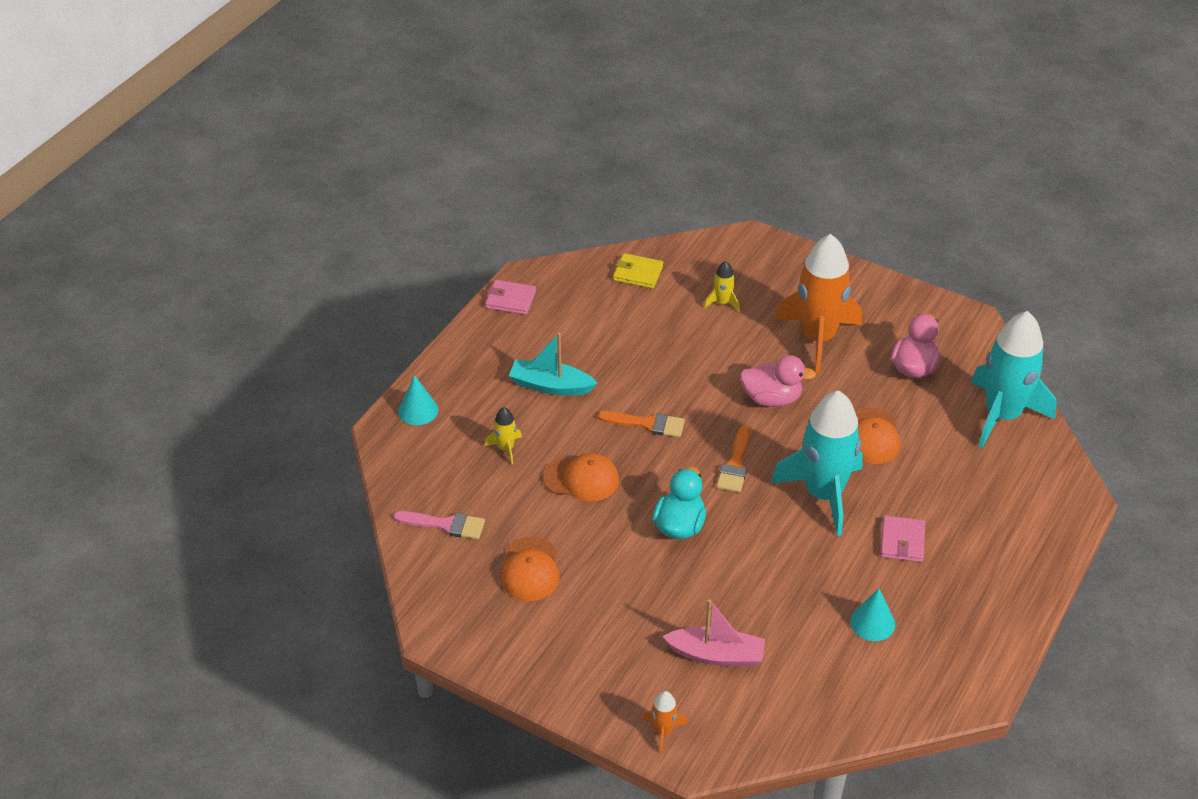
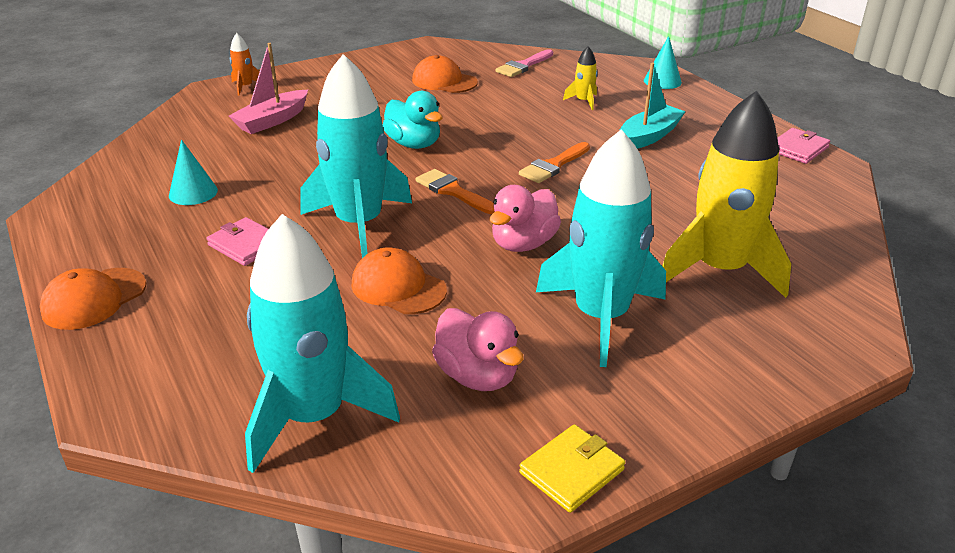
camera: 120 degrees right, 10 degrees down
(581, 479) = (515, 120): orange cap -> orange cap (94, 299)
(638, 273) = (811, 230): yellow wallet -> yellow wallet (571, 471)
(722, 302) = (720, 270): yellow rocket -> yellow rocket, size x2.41
(817, 338) = (600, 316): orange rocket -> turquoise rocket

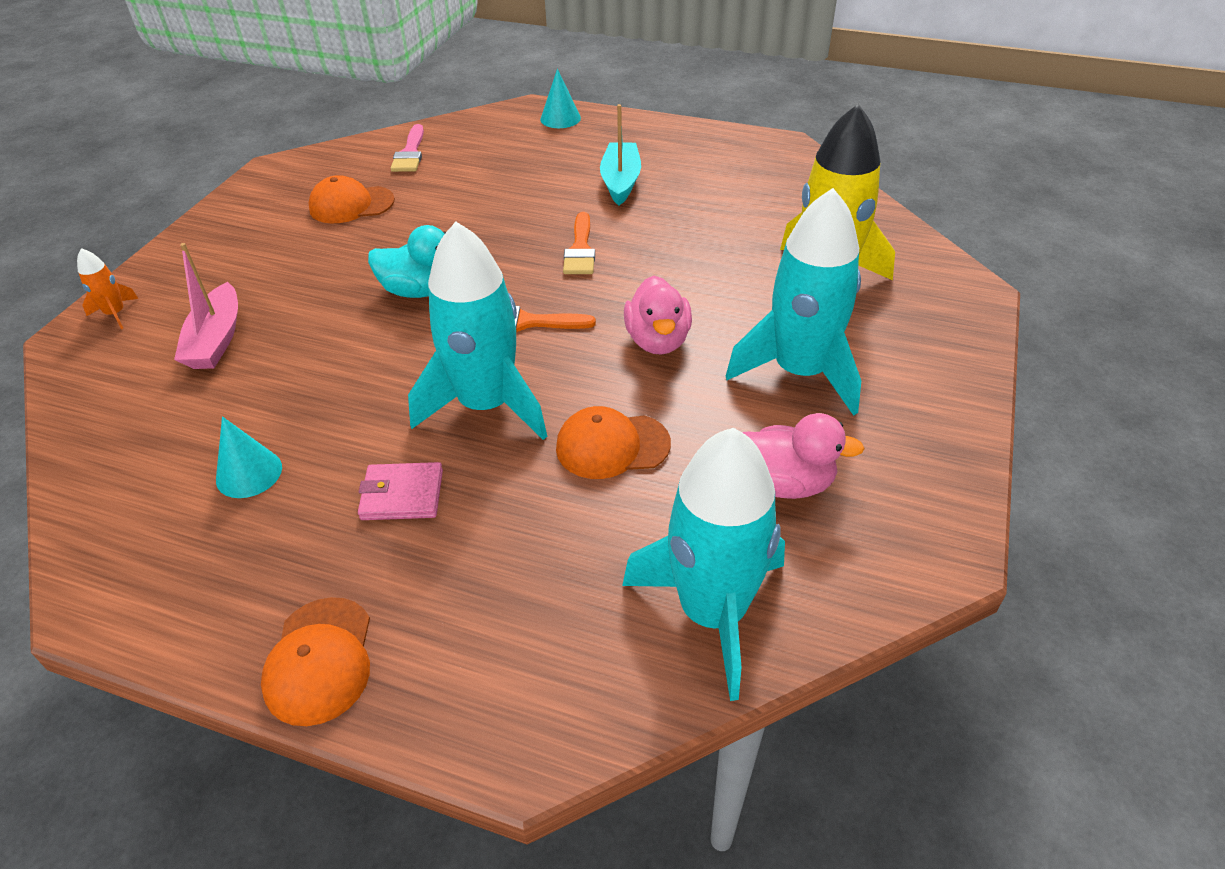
camera: 40 degrees left, 10 degrees up
(571, 471) = (944, 512): yellow wallet -> none
(583, 101) = (519, 169): yellow rocket -> none
(798, 149) = (744, 141): pink wallet -> none

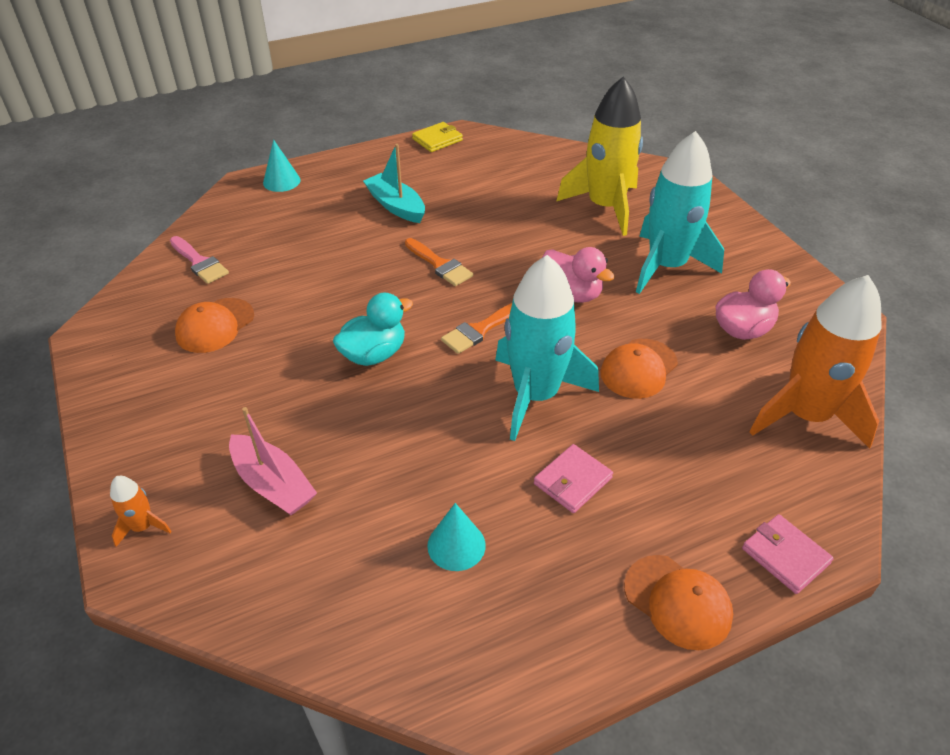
camera: 45 degrees left, 0 degrees up
(469, 713) = (785, 556): none -> pink wallet
(712, 613) = (806, 415): turquoise rocket -> orange rocket
(749, 140) = (437, 139): none -> yellow wallet

